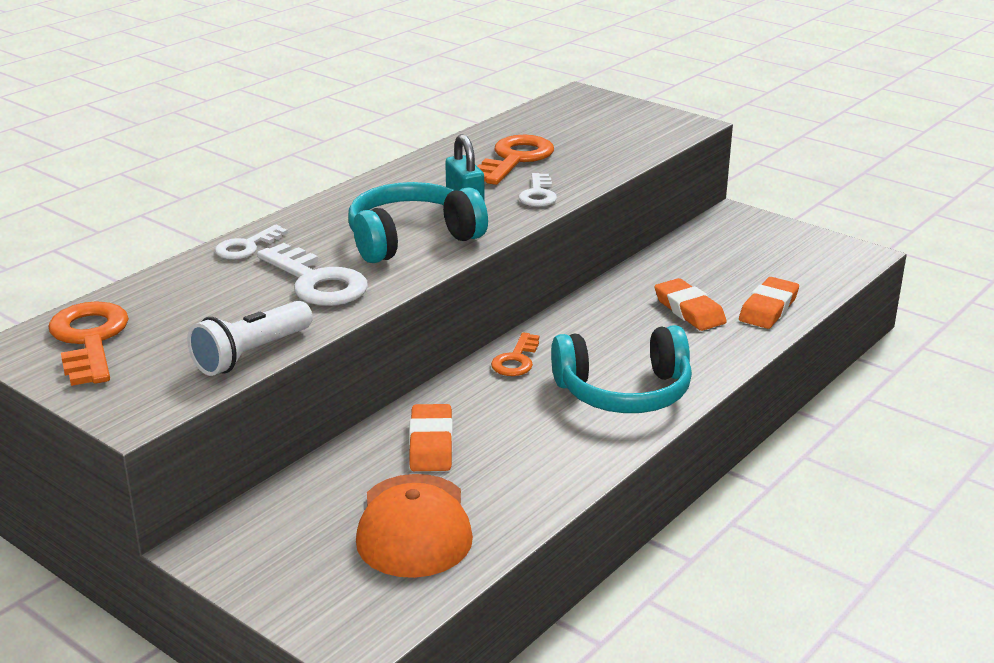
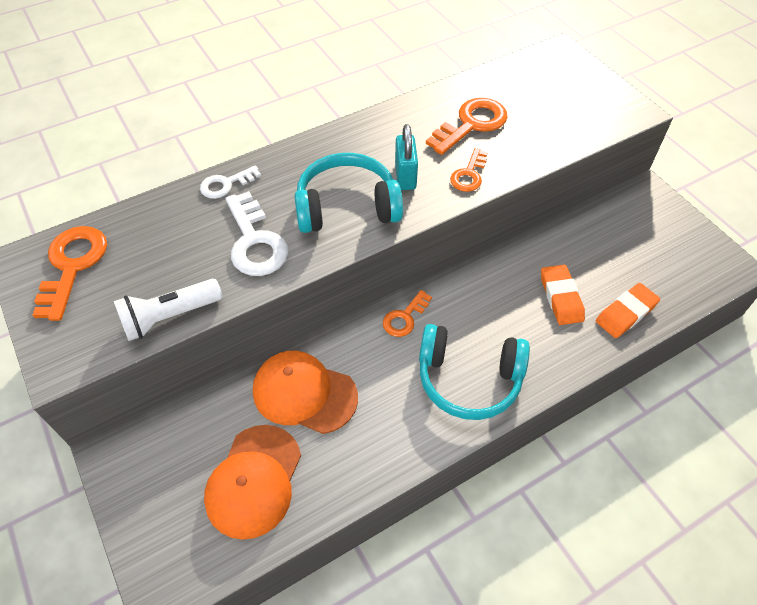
camera: 20 degrees right, 25 degrees up
(431, 444) = (304, 393): orange eraser -> orange cap
(538, 194) = (469, 174): white key -> orange key

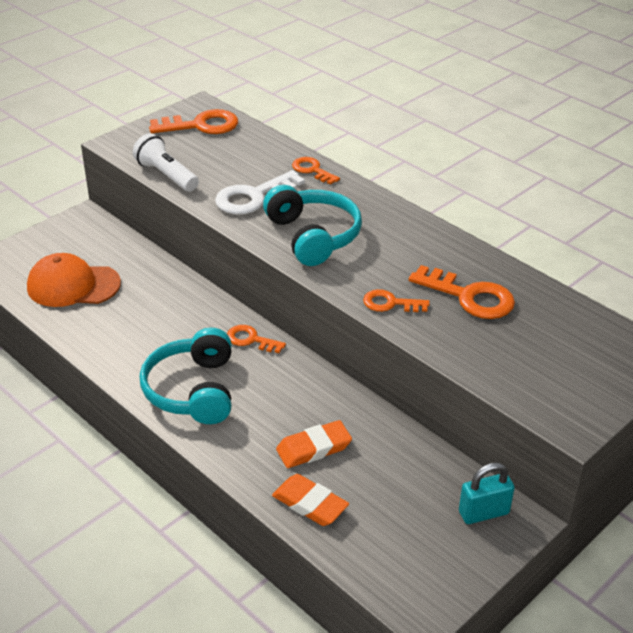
camera: 75 degrees right, 15 degrees down
(226, 184) = (312, 170): white key -> orange key
(304, 393) = (155, 295): orange cap -> none
(405, 176) = (368, 263): turquoise padlock -> turquoise padlock (483, 513)

